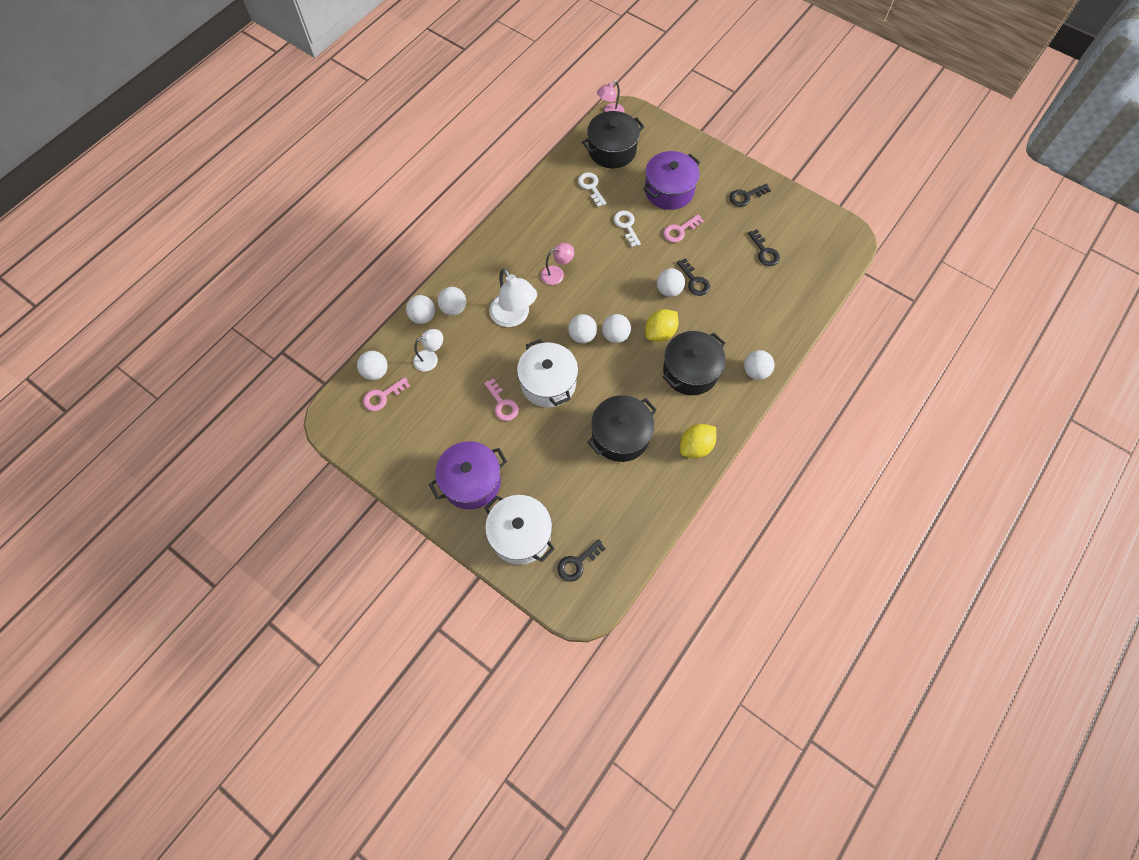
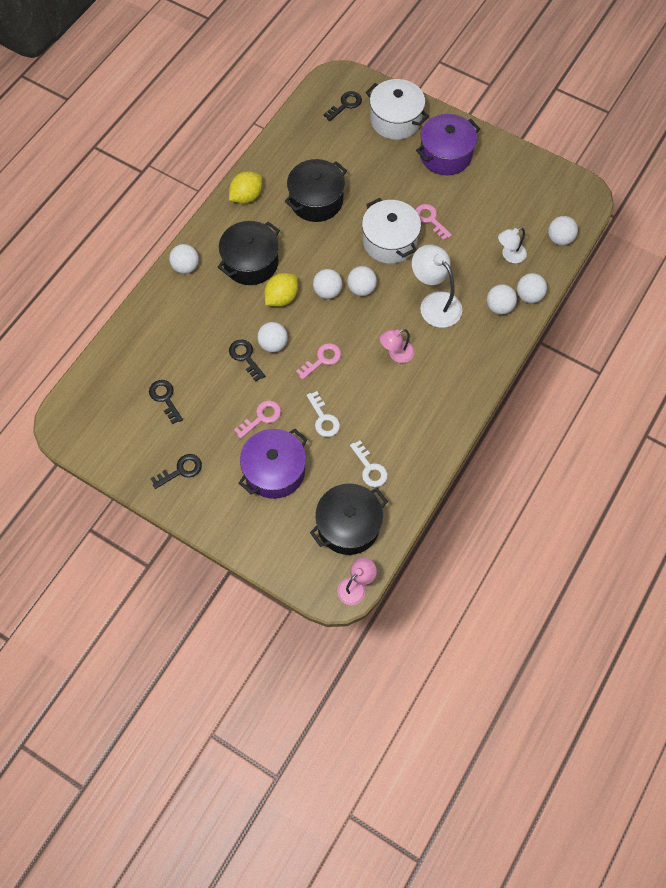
camera: 175 degrees right, 0 degrees up
(382, 396) = (546, 218): pink key -> pink key (322, 359)

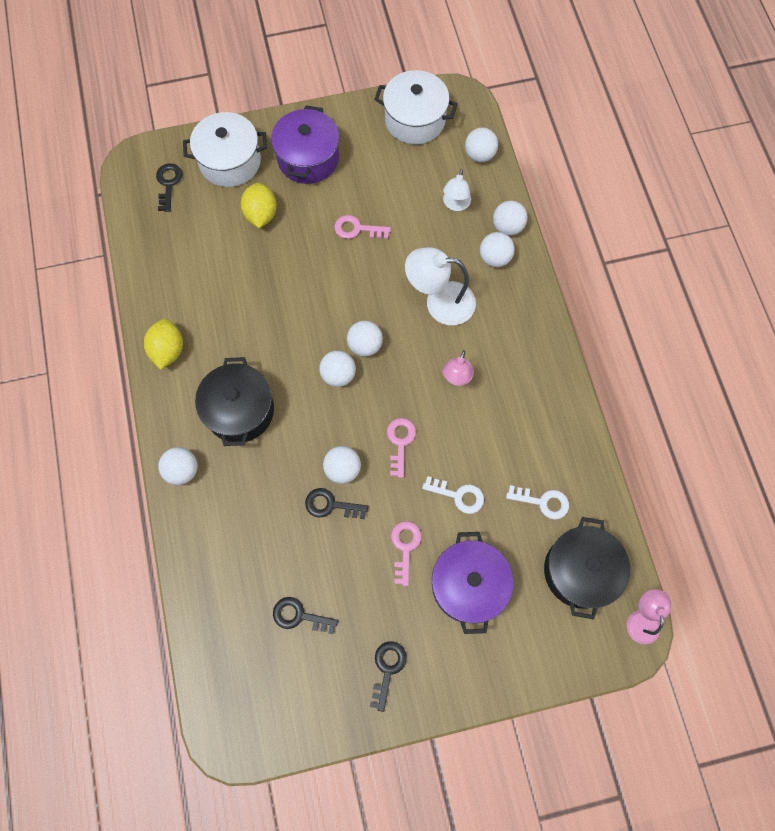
camera: 45 degrees left, 5 degrees up
(281, 298) = (304, 418): yellow lemon -> yellow lemon (261, 214)
(316, 201) = (238, 298): black pot -> none
(389, 241) = (343, 279): white pot -> white pot (415, 120)

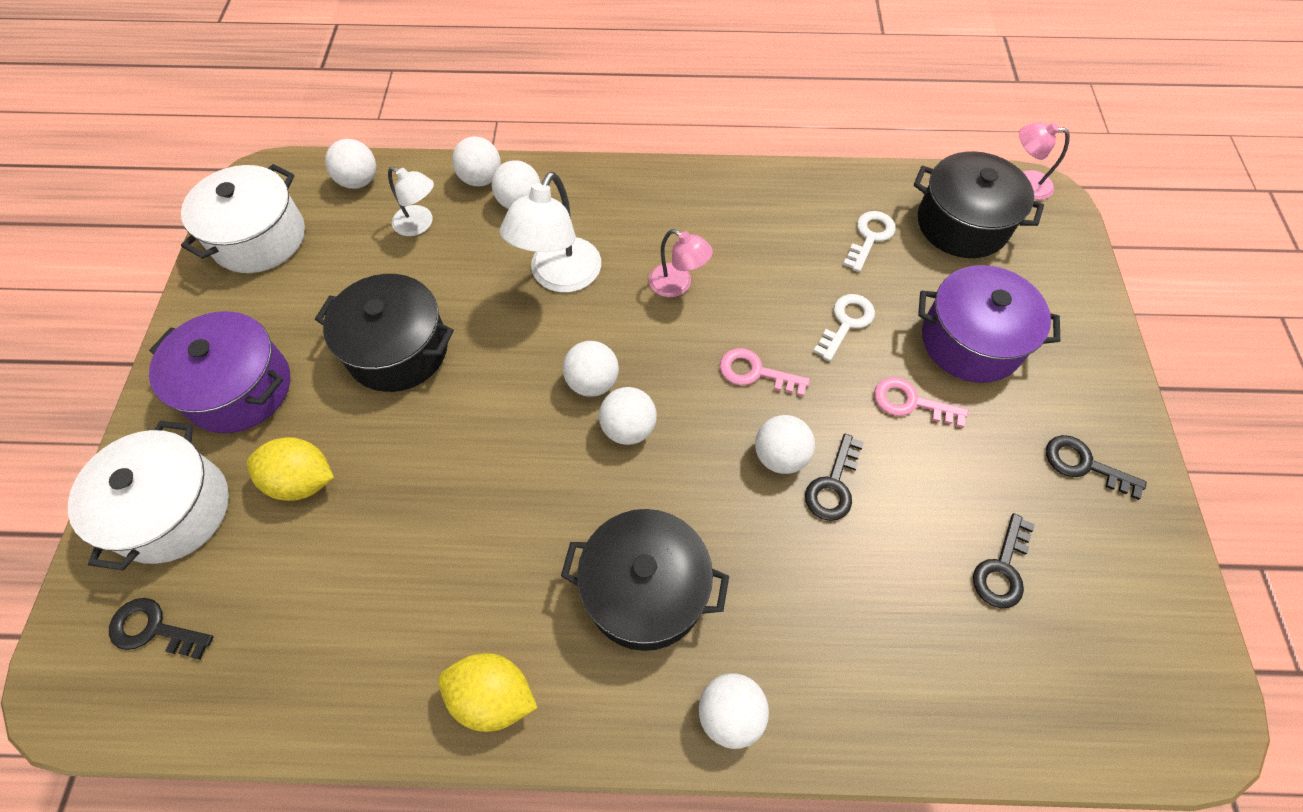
camera: 75 degrees left, 10 degrees down
(357, 229) = (398, 350): pink key -> black pot

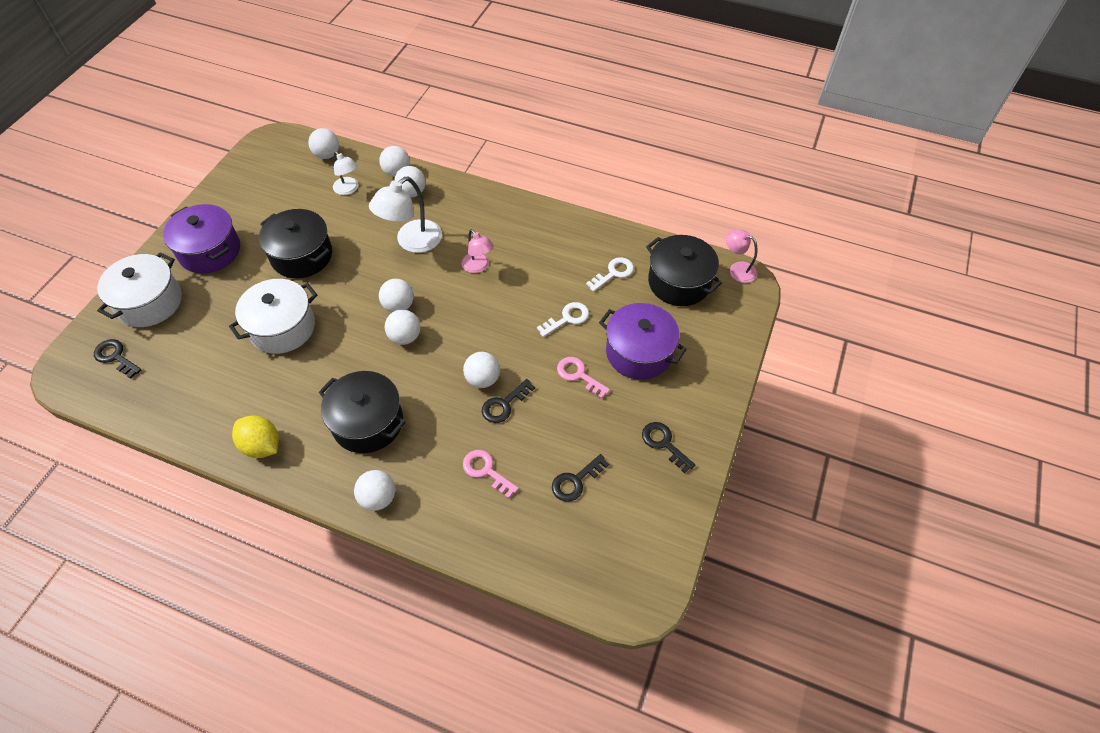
camera: 20 degrees right, 5 degrees down
(259, 238) = (258, 172): white pot -> white pot (282, 328)
(302, 481) = (219, 309): yellow lemon -> none
(755, 372) = (495, 329): pink key -> pink key (486, 471)

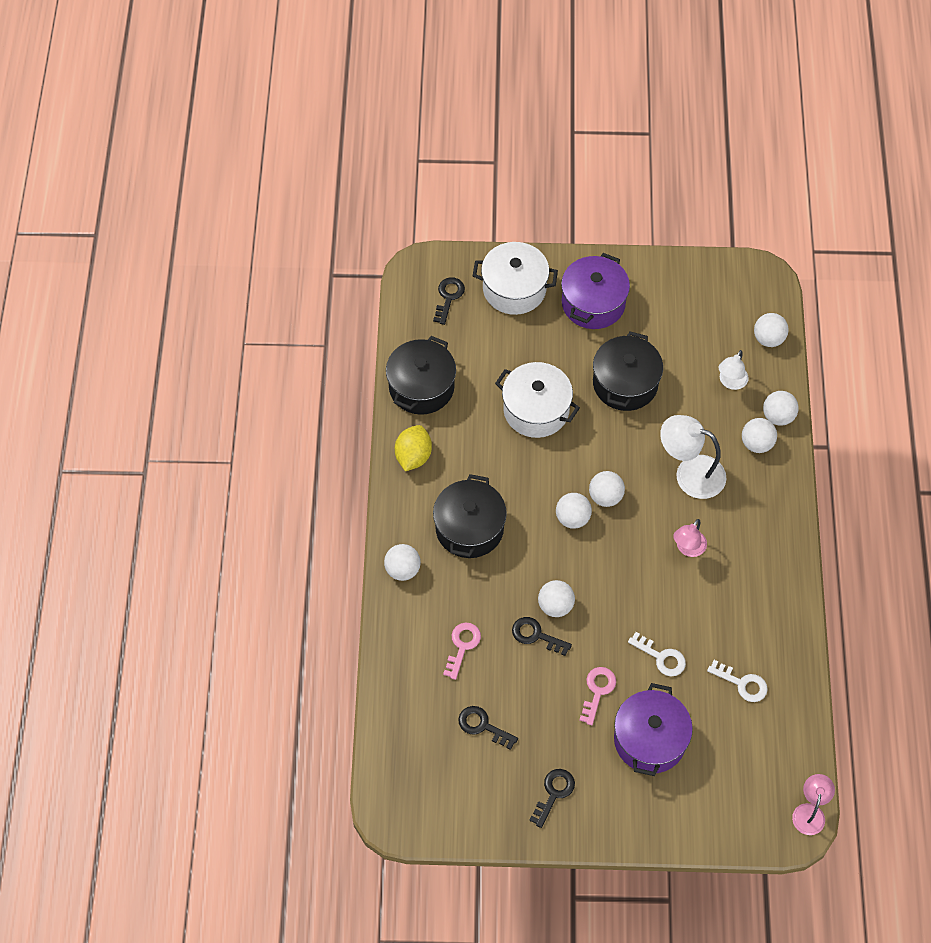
camera: 70 degrees right, 5 degrees up
(679, 282) = (761, 754): black pot -> black pot (421, 387)

